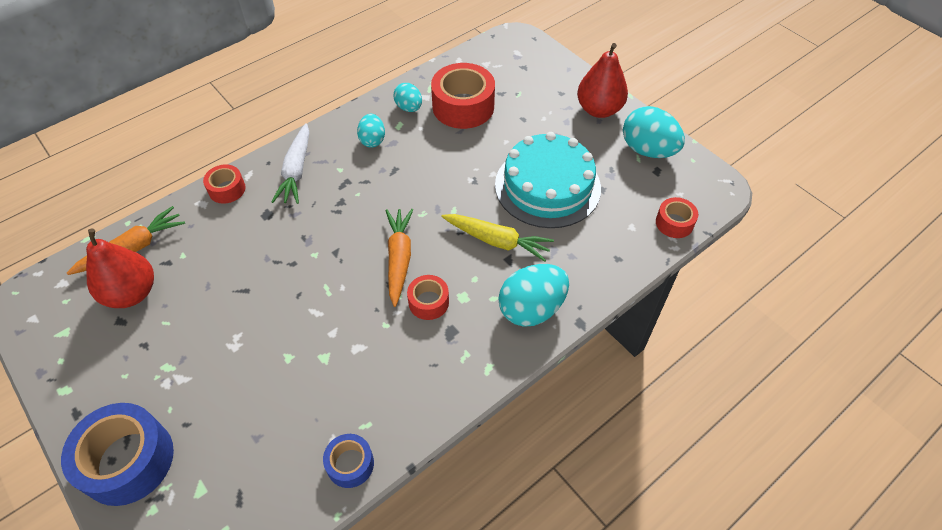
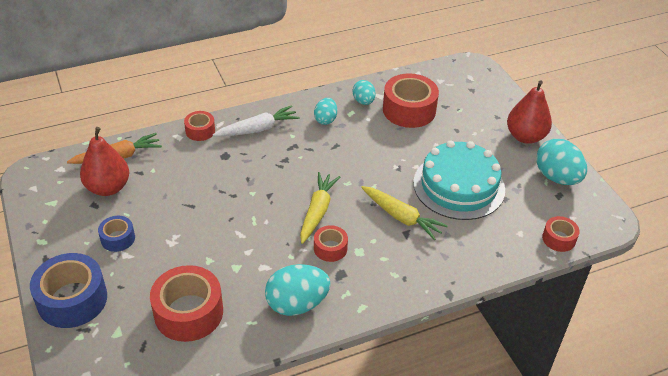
camera: 15 degrees right, 10 degrees down
(283, 435) = (188, 312): none -> red tape
(296, 170) = (258, 129): white carrot -> white carrot turned 135 degrees counterclockwise
(350, 464) = (232, 345): blue tape -> blue tape (118, 238)
(399, 259) = (317, 211): orange carrot -> yellow carrot
(531, 309) = (412, 273): turquoise egg -> turquoise egg (297, 304)

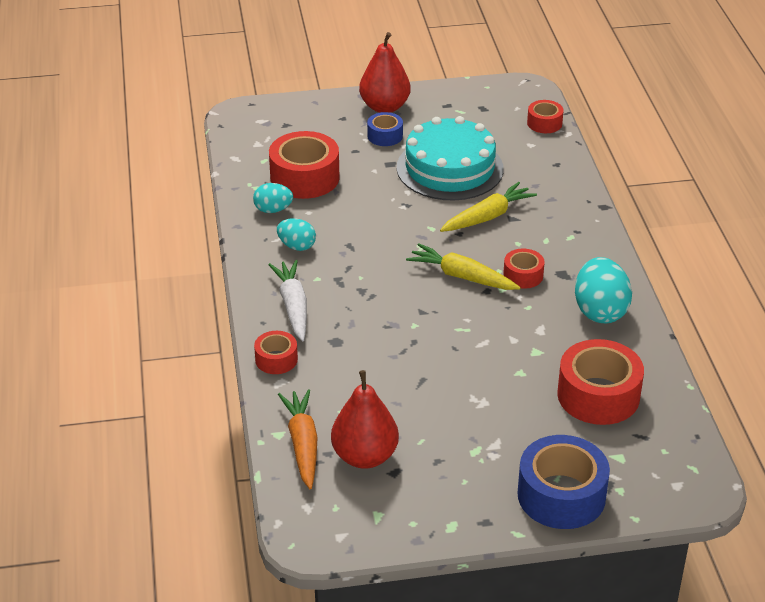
camera: 75 degrees left, 5 degrees down
(118, 238) = (465, 450): blue tape -> blue tape (385, 136)
(557, 177) = (456, 103): turquoise egg -> none

